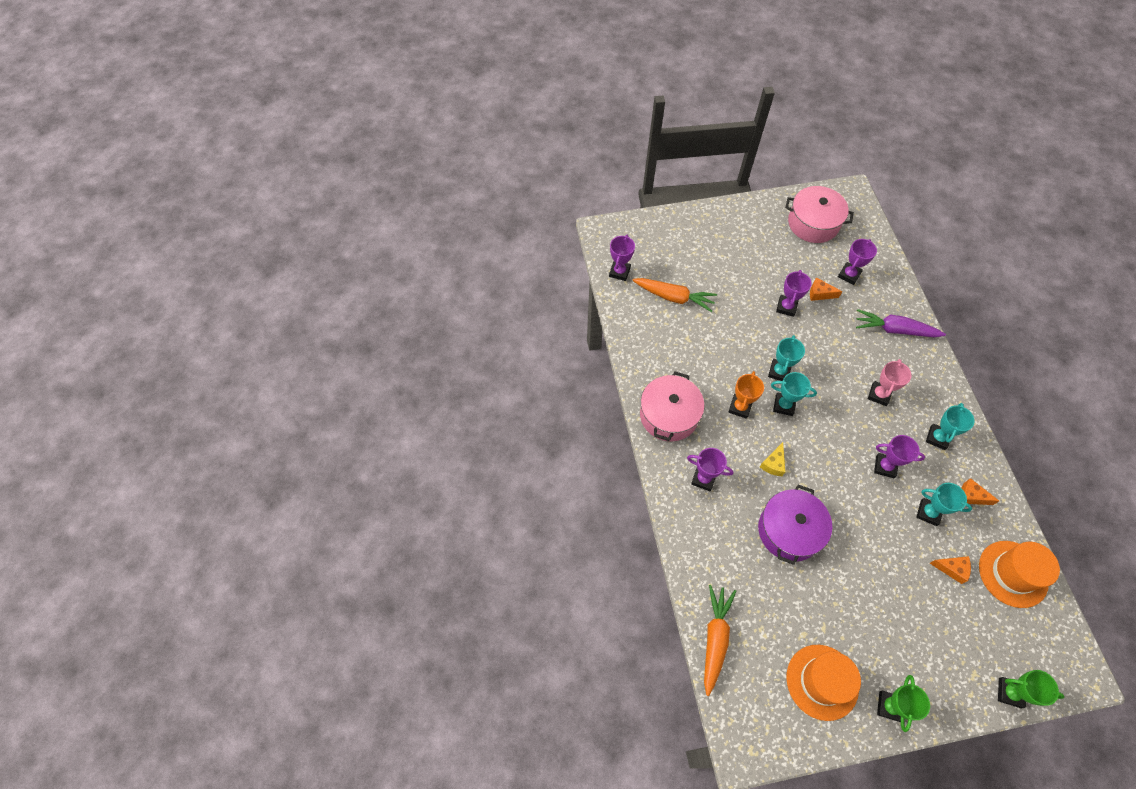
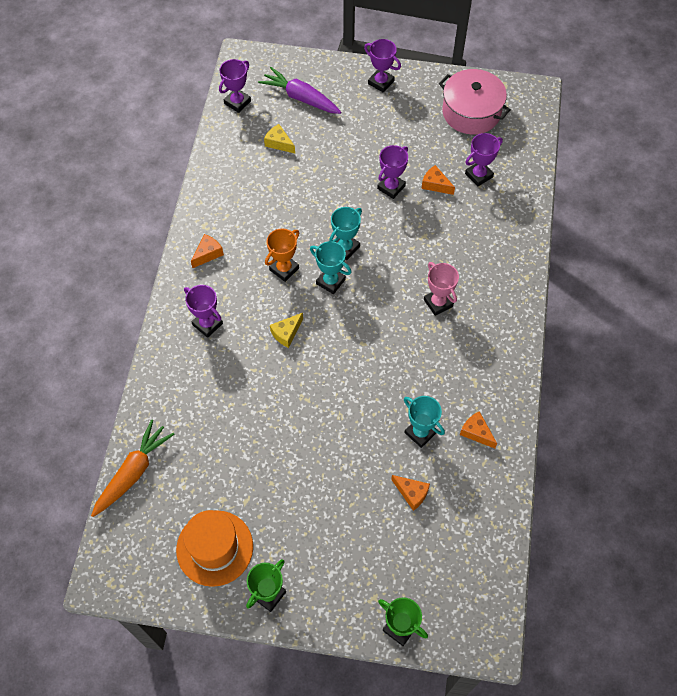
camera: 20 degrees right, 0 degrees up
(669, 415) = (208, 254): pink pot -> orange cheese
(674, 297) = (279, 143): orange carrot -> yellow cheese
(789, 531) = (265, 400): purple pot -> none
(879, 395) = (438, 303): pink trophy -> pink trophy turned 75 degrees counterclockwise
(885, 466) = (401, 374): purple trophy -> purple trophy (381, 82)
(894, 330) = (495, 244): purple carrot -> purple carrot (300, 98)
(937, 438) = (475, 364): turquoise trophy -> none
(1013, 574) = (474, 520): orange hat -> none

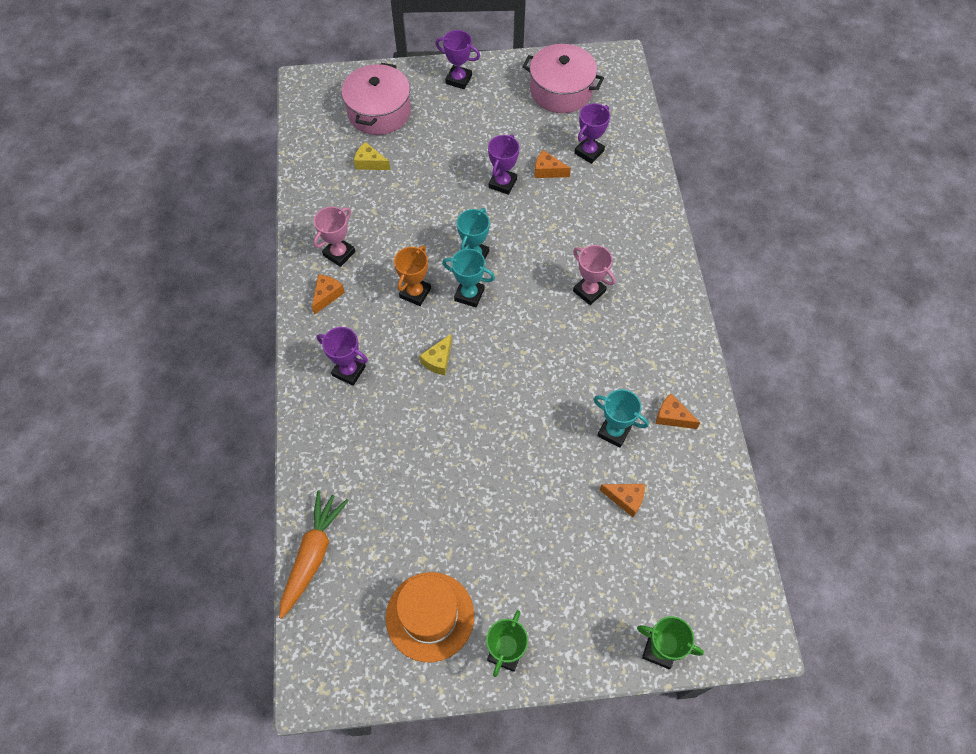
camera: 15 degrees left, 0 degrees up
(229, 219) = (339, 253): none -> pink trophy
(237, 102) = (312, 130): purple trophy -> none
(300, 98) = (379, 112): purple carrot -> pink pot

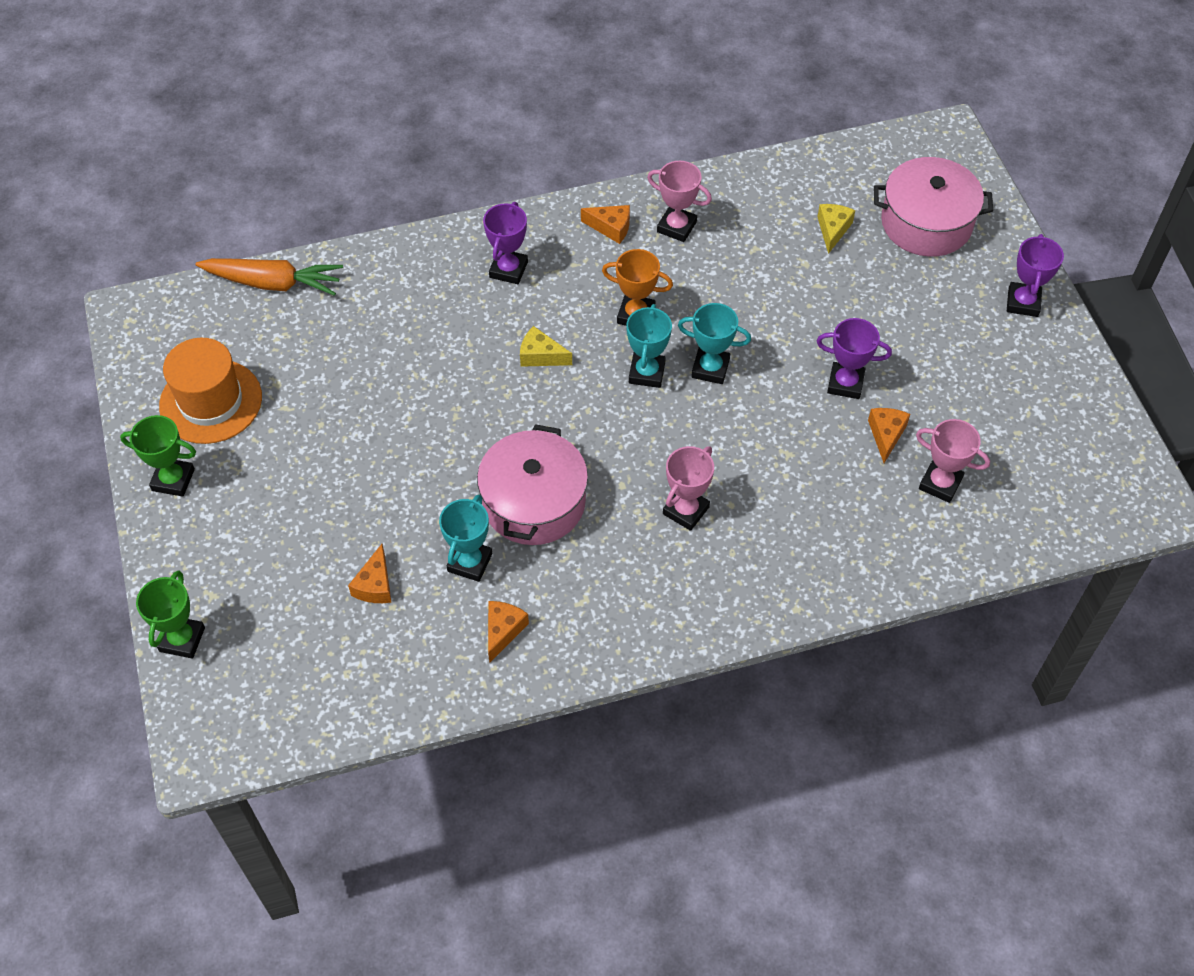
camera: 80 degrees right, 5 degrees down
(561, 91) = (1051, 433): pink pot -> pink pot (534, 502)
(589, 152) = (940, 483): purple trophy -> pink trophy

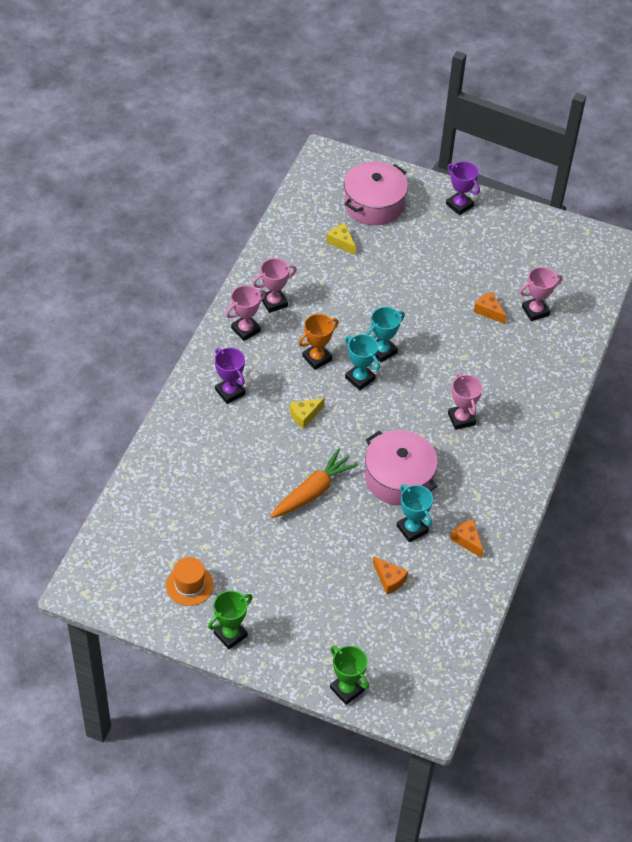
camera: 55 degrees left, 5 degrees down
(211, 401) = (189, 585): orange hat -> orange hat, size x0.64
(273, 283) = (128, 505): orange carrot -> orange carrot (313, 491)
(611, 227) = (245, 330): orange cheese -> pink trophy
(845, 383) = (443, 305): purple trophy -> none

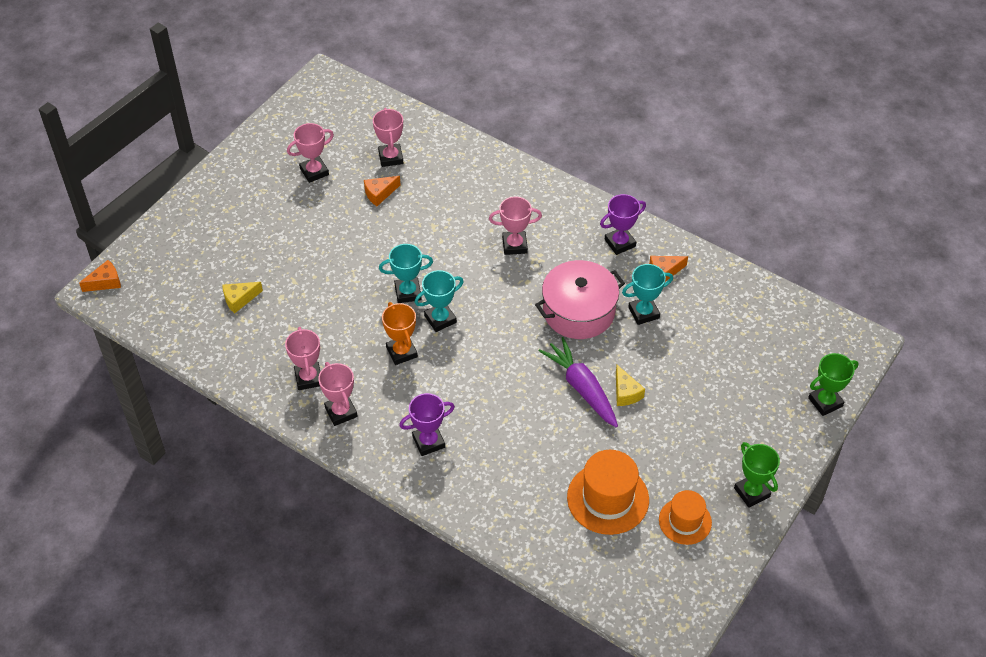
camera: 75 degrees left, 0 degrees up
(201, 525) = (608, 498): none -> orange hat
(304, 415) = (478, 377): yellow cheese -> yellow cheese (625, 393)
(313, 491) = (581, 388): orange carrot -> purple carrot
(374, 204) = (192, 259): pink pot -> none
(382, 351) = (408, 292): turquoise trophy -> turquoise trophy turned 75 degrees counterclockwise
(389, 579) = (701, 343): orange cheese -> orange cheese (105, 282)
(459, 205) = (223, 186): purple trophy -> purple trophy (620, 243)
(498, 261) = (314, 172): none -> pink trophy

